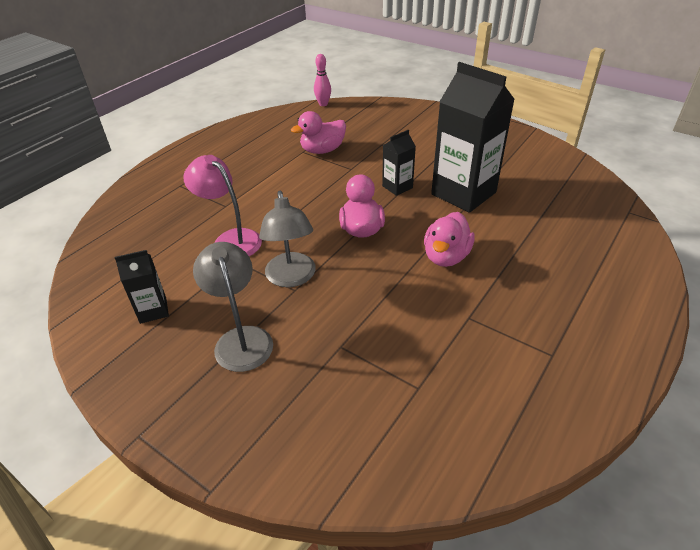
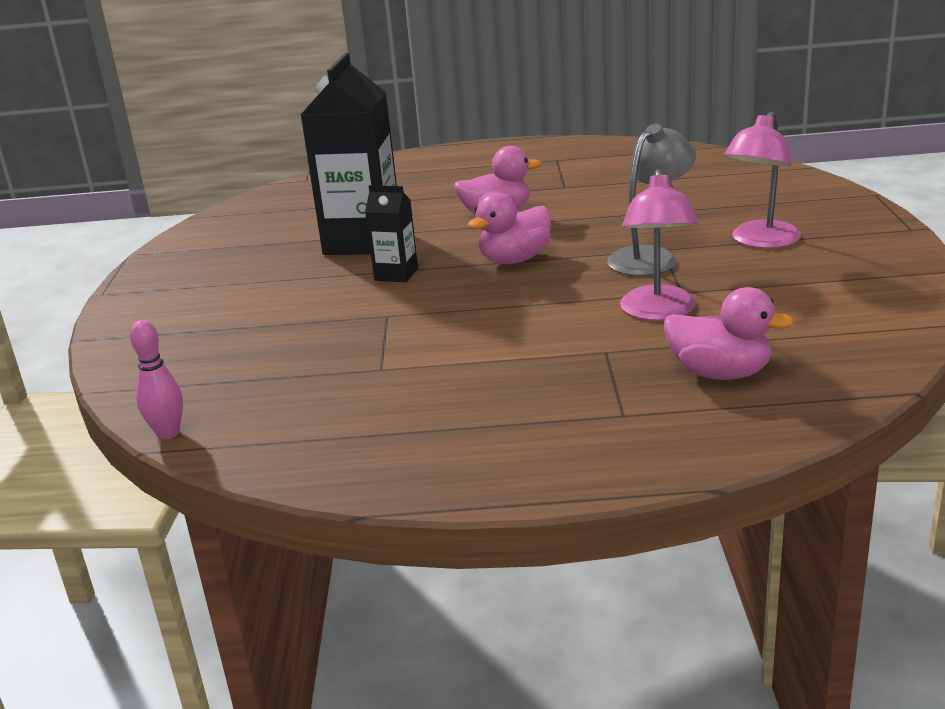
camera: 125 degrees left, 15 degrees down
(153, 310) = (825, 291): black carton -> none
(241, 339) = (760, 241): grey lamp -> pink lamp
(322, 150) = (358, 355): pink duck -> pink duck (719, 373)

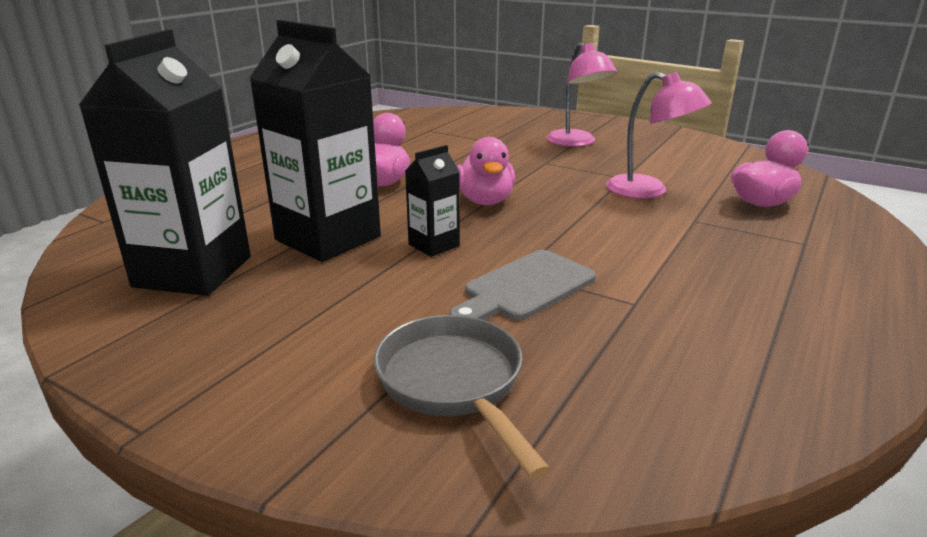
camera: 60 degrees left, 0 degrees up
(168, 433) = (678, 474): pink bowling pin -> none
(208, 345) = (454, 384): none -> grey pan
(268, 231) = (193, 271): none -> black carton
(361, 325) = (525, 288): none -> grey cutting board
(650, 257) = (553, 168): grey lamp -> none

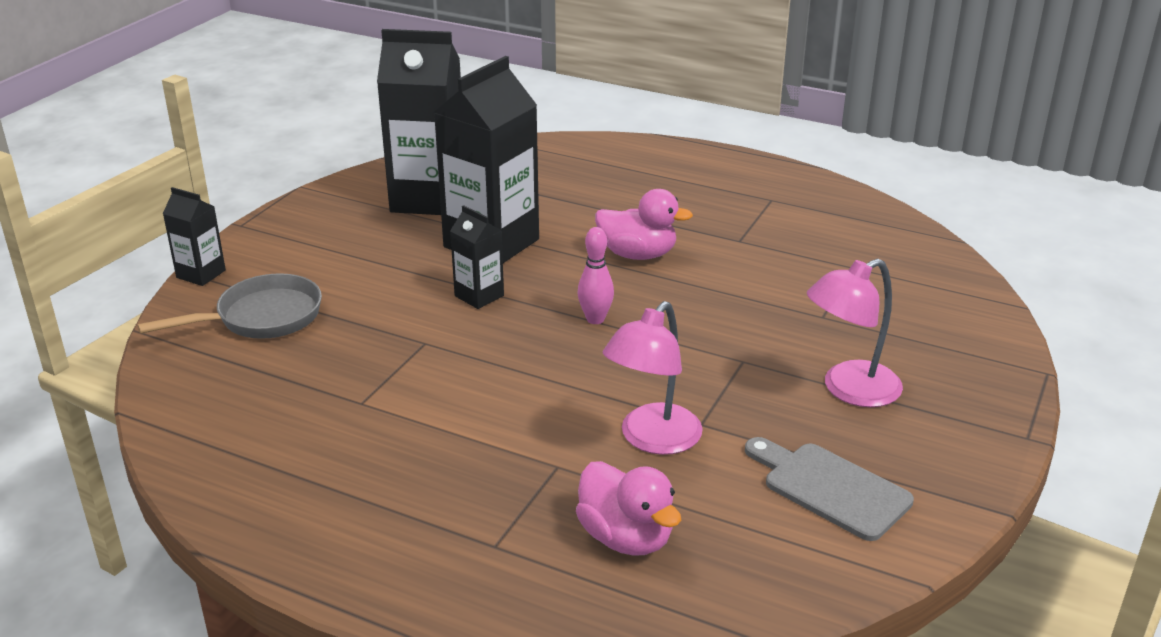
camera: 85 degrees right, 5 degrees up
(298, 463) = (201, 274): none -> black carton
(485, 201) = (595, 319): pink duck -> pink bowling pin
(525, 288) = (393, 345): grey cutting board -> grey cutting board (830, 488)

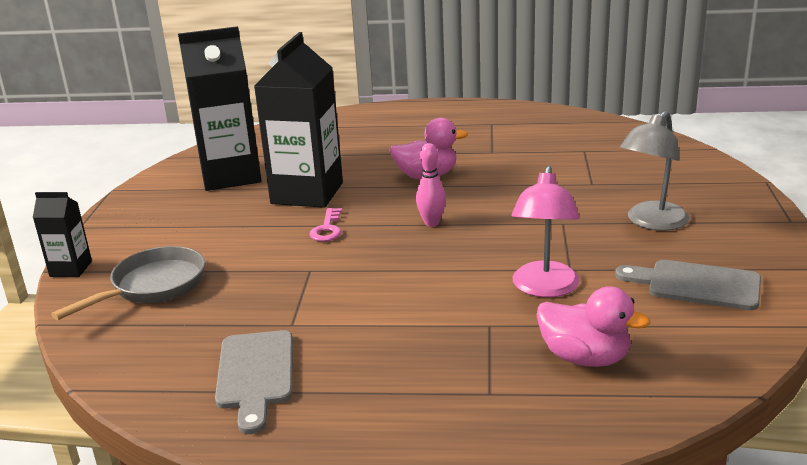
camera: 20 degrees left, 5 degrees down
(288, 449) = (255, 374): none -> grey cutting board
(479, 296) = (327, 229): black carton -> pink key
(849, 390) = (651, 222): pink lamp -> grey lamp

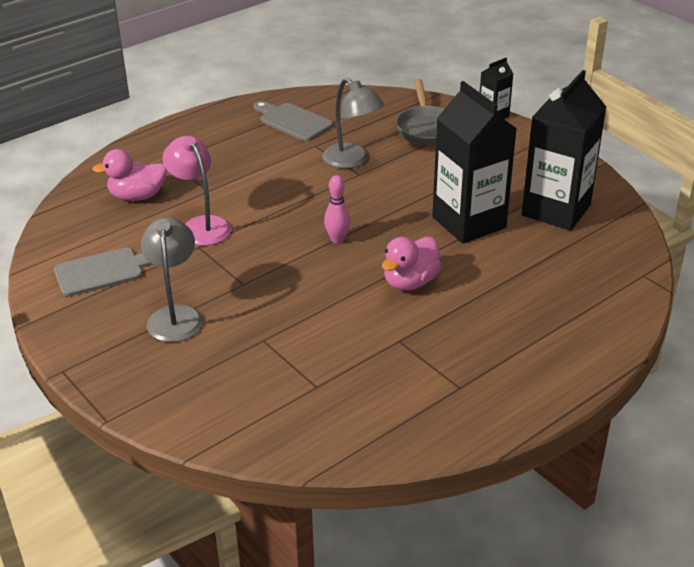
camera: 135 degrees right, 10 degrees up
(290, 287) = (352, 161): none -> grey lamp
(327, 229) = (399, 203): pink key -> none

